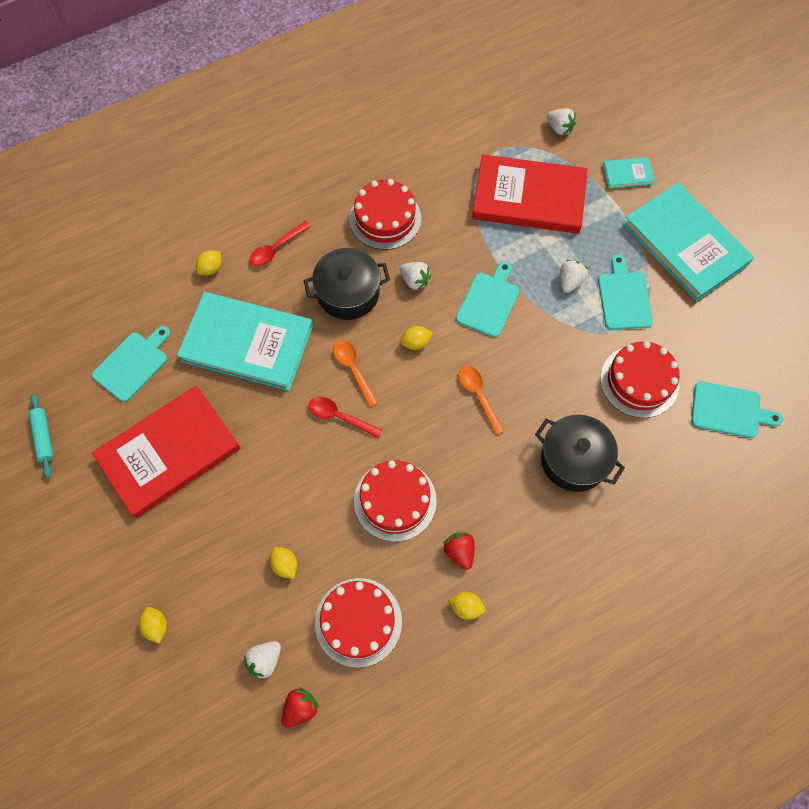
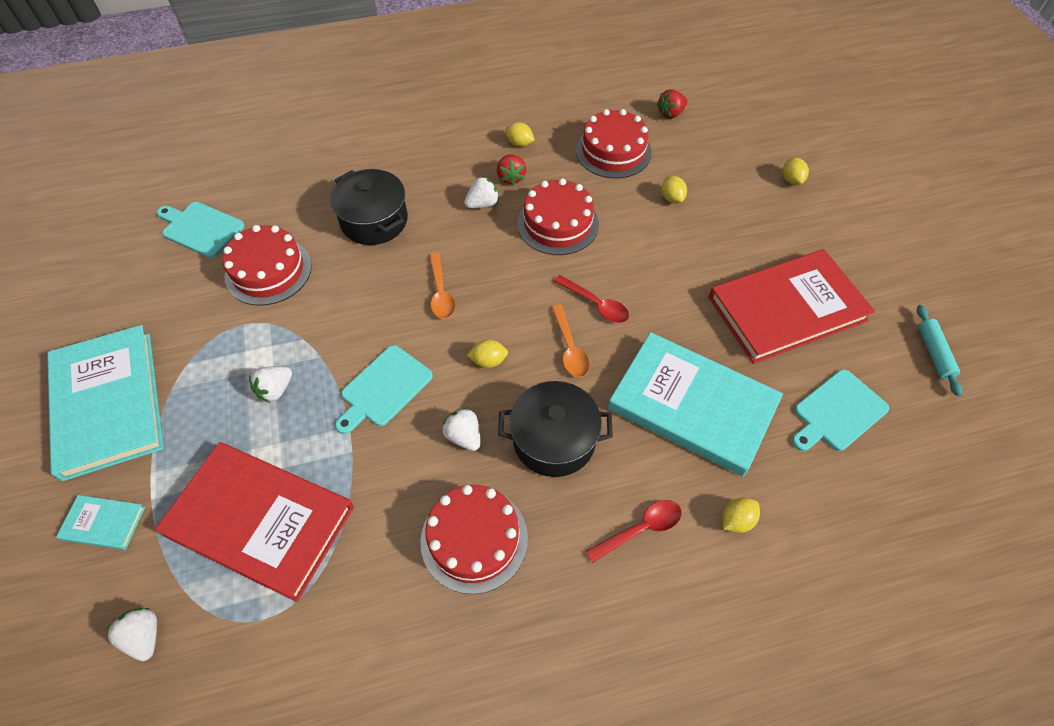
camera: 165 degrees left, 10 degrees down
(265, 660) = (696, 143): white strawberry -> white strawberry (482, 204)
(624, 297) = (225, 357): turquoise cutting board -> none

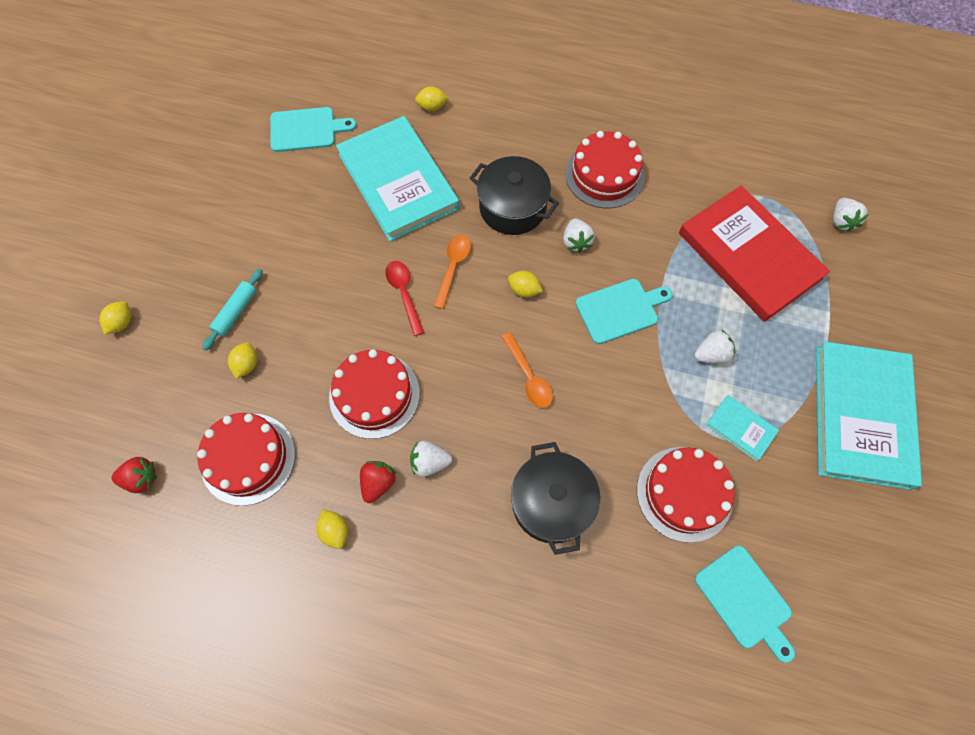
camera: 150 degrees left, 10 degrees up
(103, 523) = (868, 310): turquoise book -> turquoise book (740, 428)
(441, 293) = (528, 376): orange spoon -> orange spoon turned 135 degrees clockwise
(640, 529) = (495, 130): red spoon -> none
(786, 309) = (261, 211): red book -> none
(934, 353) = (199, 130): turquoise rolling pin -> turquoise rolling pin (236, 312)

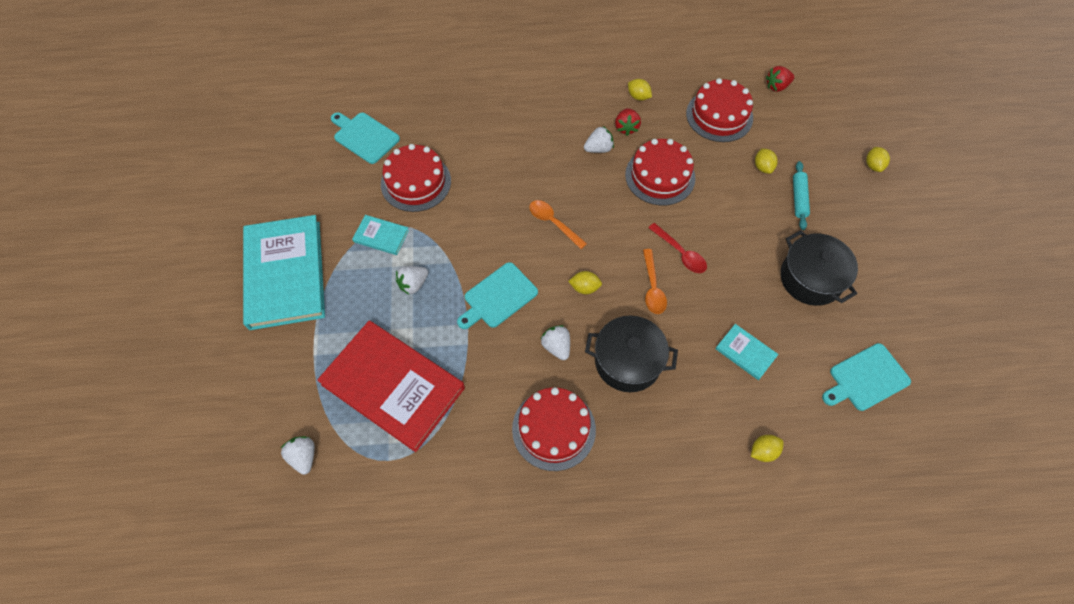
camera: 160 degrees right, 5 degrees down
(398, 181) = (745, 353): turquoise book -> turquoise book, size x0.43
(551, 503) = (506, 150): black pot -> black pot (811, 279)

